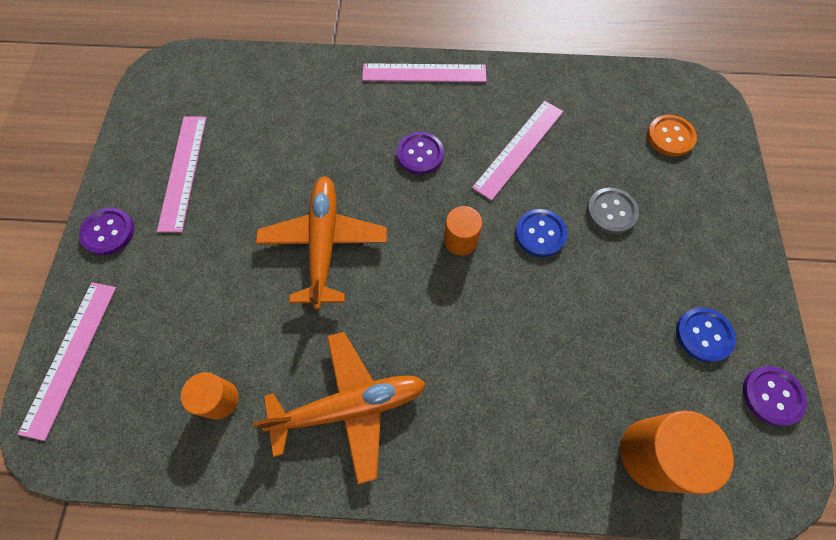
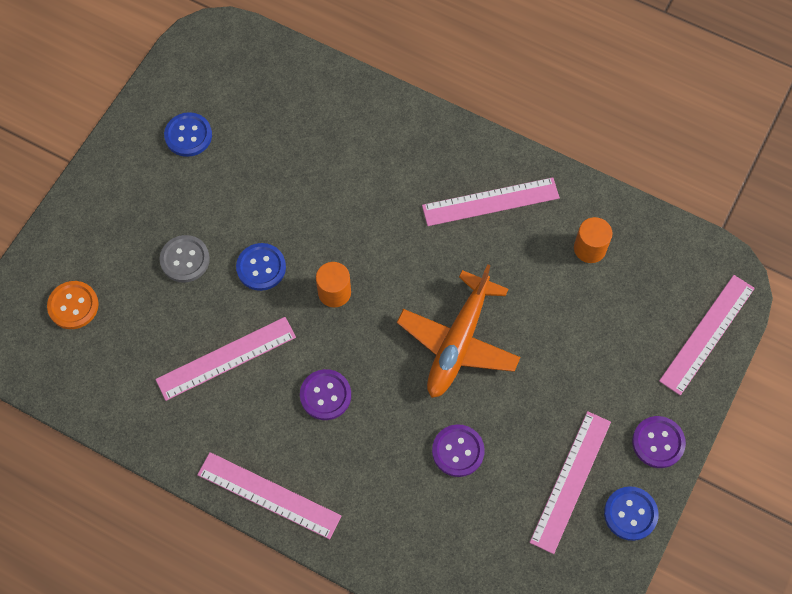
camera: 155 degrees left, 0 degrees up
(124, 167) = (630, 514): none -> blue button
(348, 407) = (490, 202): orange plane -> pink ruler
(652, 454) = (286, 82): orange cylinder -> none
(771, 396) = (173, 79): purple button -> purple button (458, 451)

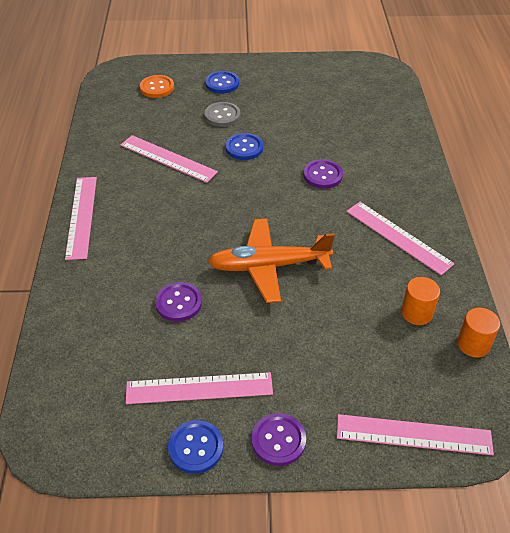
camera: 60 degrees right, 20 degrees down
(188, 135) = (306, 85): blue button -> blue button (222, 83)
(325, 395) = (174, 214): purple button -> purple button (322, 175)
(334, 292) = (254, 187): orange cylinder -> orange cylinder (473, 344)

